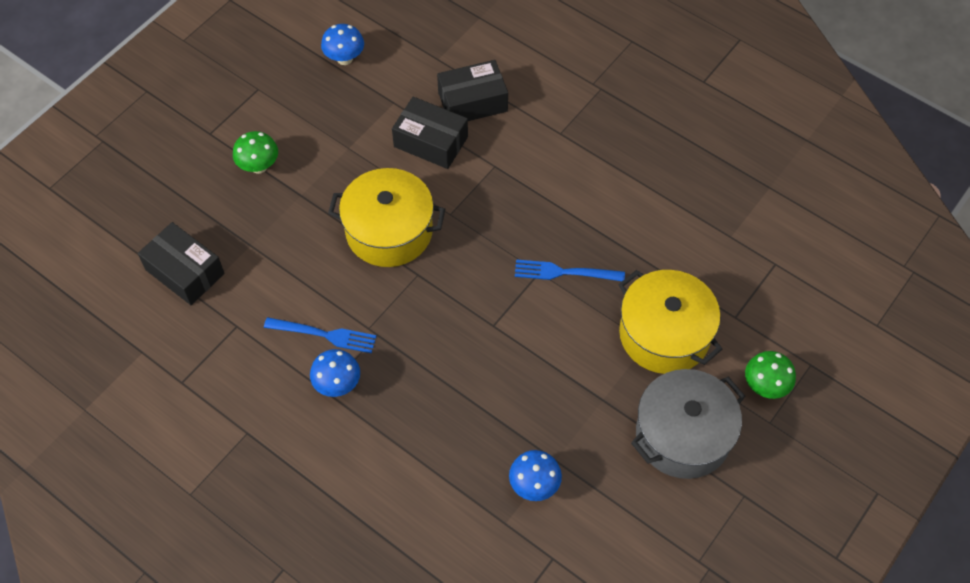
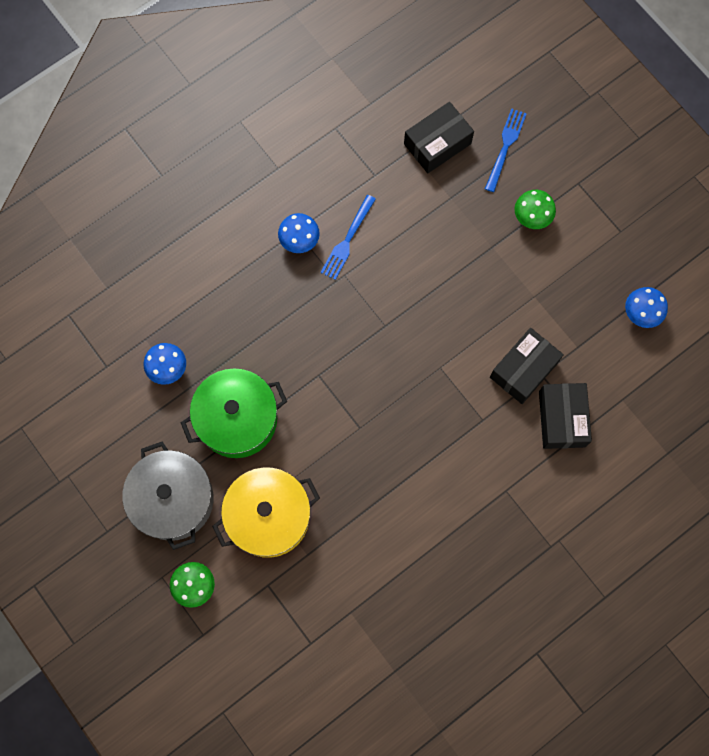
camera: 105 degrees right, 15 degrees up
(389, 231) = (435, 312): yellow pot -> none
(564, 272) = (353, 449): blue fork -> blue fork (505, 146)
(569, 394) = (237, 419): none -> green pot

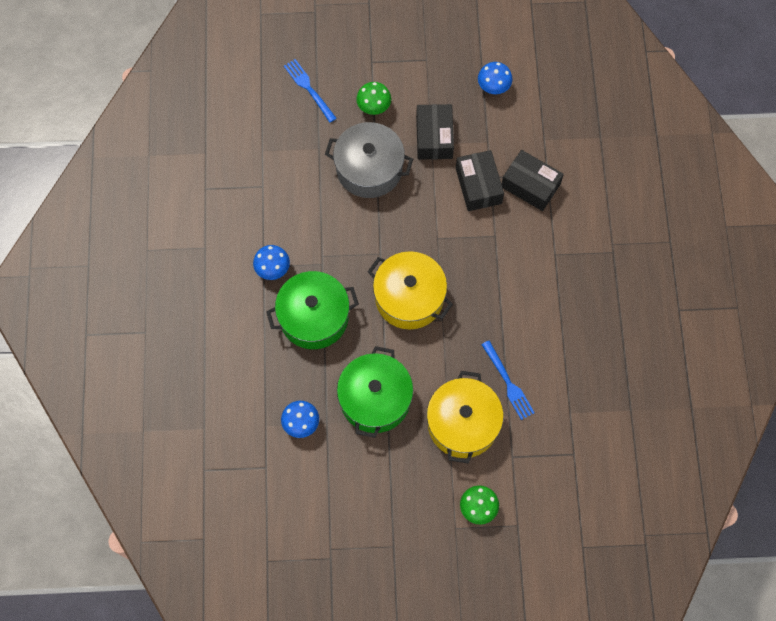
camera: 55 degrees left, 5 degrees down
(173, 500) = (403, 483): grey pot -> grey pot (369, 169)
(278, 310) = (314, 317): none -> green pot
(347, 240) = (297, 237): blue fork -> blue fork (508, 383)
(360, 382) = (409, 298): none -> yellow pot
(437, 144) = (271, 130): black box -> black box (434, 137)

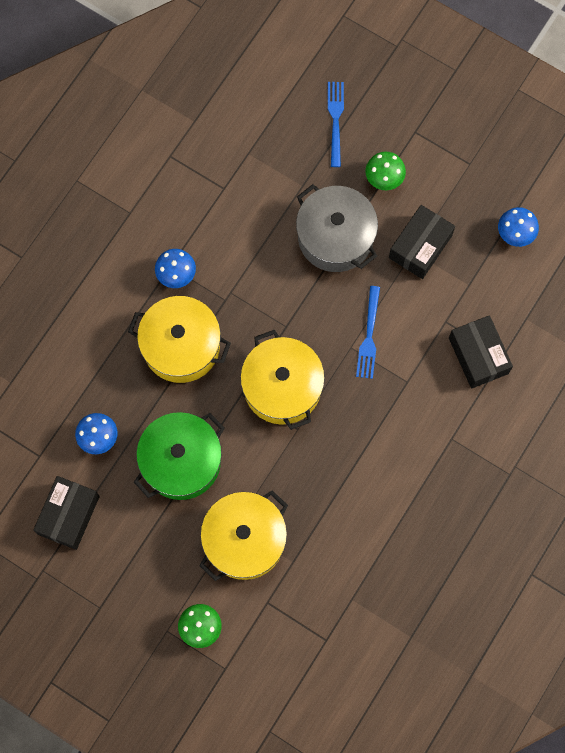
camera: 35 degrees right, 5 degrees up
(314, 317) = (181, 346): green pot -> yellow pot
(478, 186) = (428, 322): black box -> black box (69, 515)
(508, 383) = (315, 531): blue fork -> blue fork (369, 336)

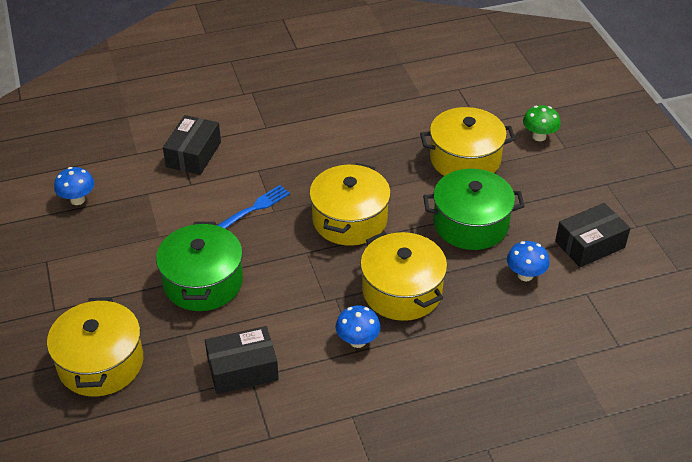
camera: 140 degrees left, 30 degrees down
(335, 120) = (101, 363): blue fork -> yellow pot
(335, 237) = (203, 282): grey pot -> green pot
(384, 179) = (119, 294): green mushroom -> none
(420, 246) = (150, 235): black box -> black box (242, 369)

